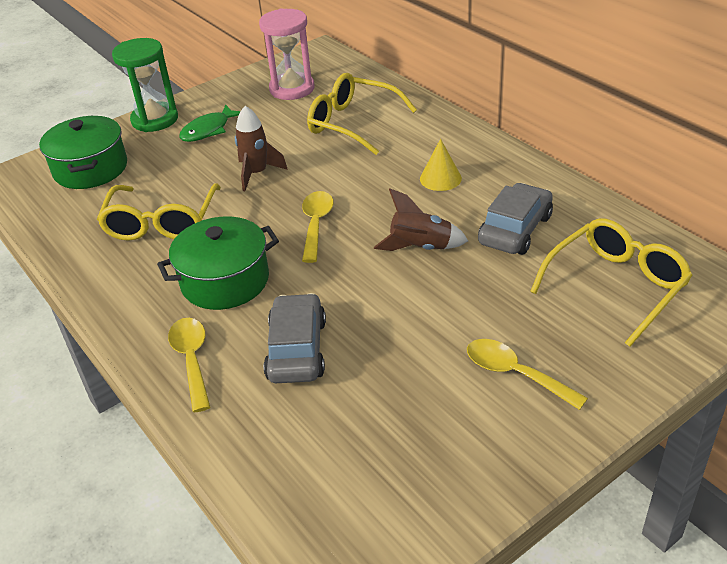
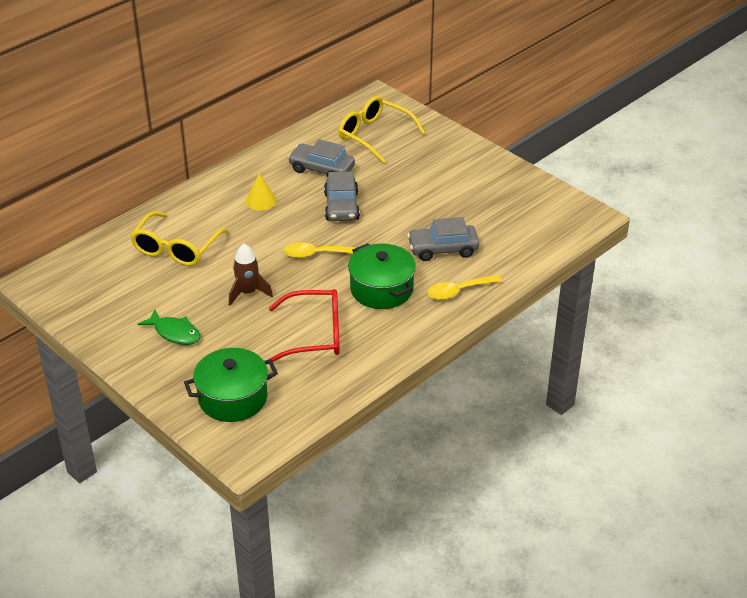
camera: 100 degrees left, 0 degrees up
(155, 120) = (149, 373): green hourglass -> none
(162, 222) = (314, 334): yellow glasses -> red glasses
(292, 89) = (107, 290): pink hourglass -> none
(420, 247) = (341, 206): brown rocket -> grey car
(515, 374) = (449, 170): yellow spoon -> none

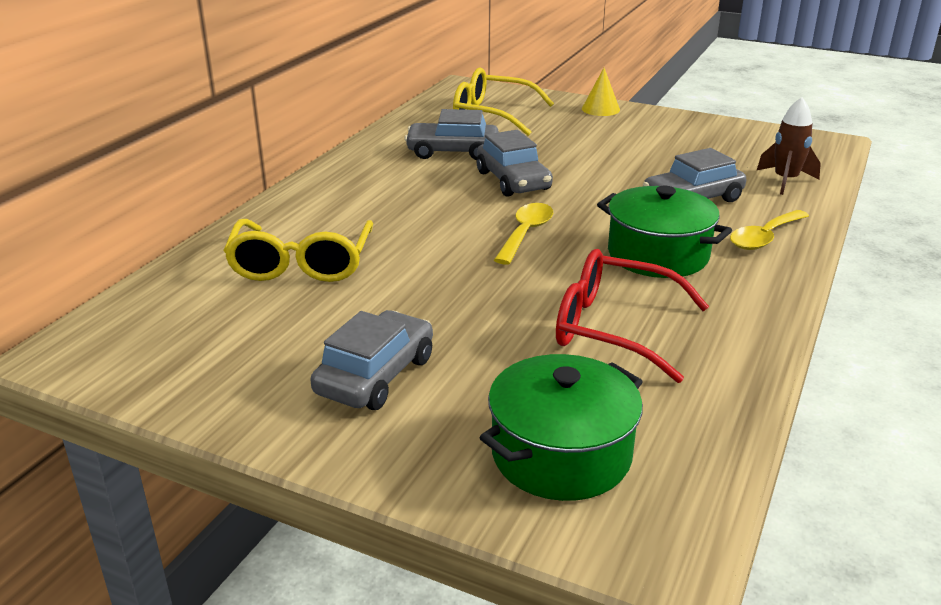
camera: 20 degrees left, 10 degrees down
(174, 333) = (375, 375): green fish -> grey car
(248, 293) = (460, 296): brown rocket -> brown rocket (785, 181)
(261, 201) = (394, 193): yellow cone -> yellow cone (600, 109)
(314, 334) = (615, 328): red glasses -> red glasses turned 135 degrees counterclockwise
(316, 254) = (525, 234): yellow spoon -> yellow spoon turned 135 degrees clockwise

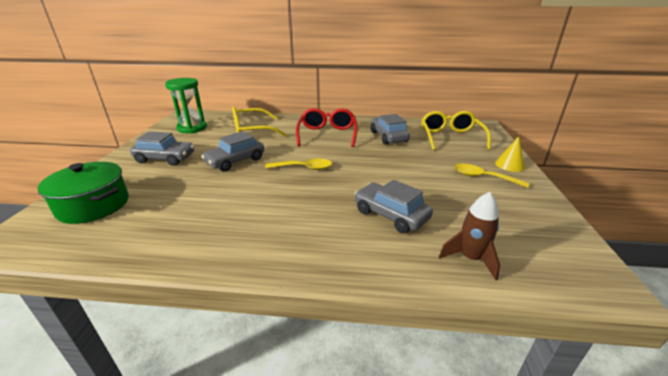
camera: 70 degrees right, 0 degrees up
(198, 340) = (192, 128): none -> green hourglass
(513, 181) = (366, 156): grey car -> grey car (235, 161)
(615, 328) = (205, 206): red glasses -> red glasses (327, 134)
(658, 255) = (297, 210): green pot -> none
(764, 237) = (348, 253): yellow spoon -> yellow spoon (483, 177)

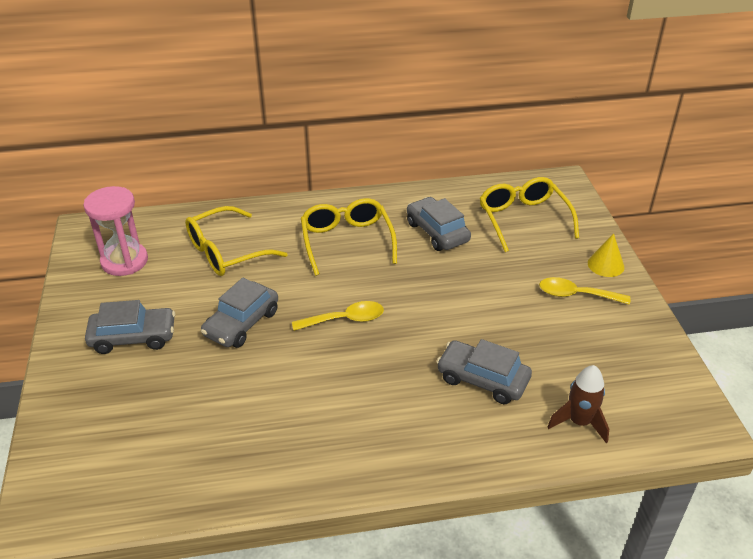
camera: 15 degrees left, 10 degrees up
(94, 205) = (103, 441): green pot -> none
(192, 128) = (124, 261): green hourglass -> pink hourglass
(327, 134) = (347, 242): red glasses -> yellow glasses

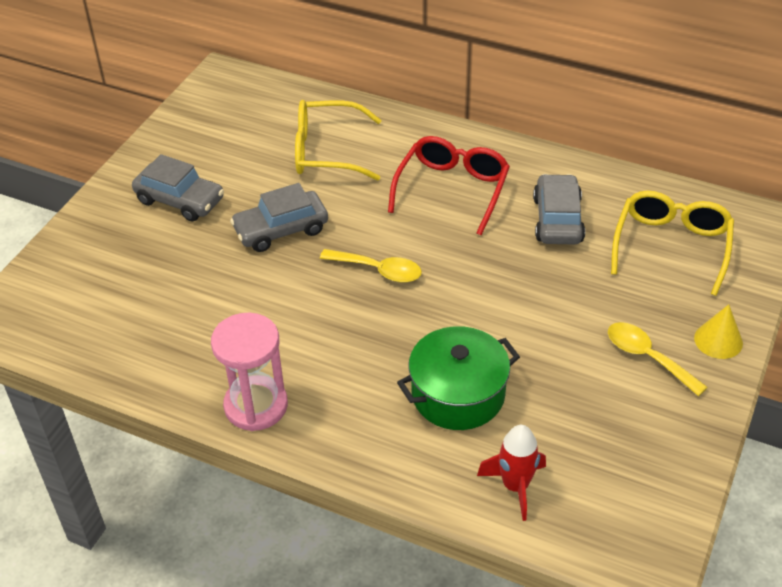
camera: 35 degrees right, 5 degrees up
(124, 261) = (229, 122): pink hourglass -> pink hourglass (256, 406)
(347, 242) = (452, 190): yellow glasses -> red glasses
(482, 379) = (458, 394): grey car -> green pot
(579, 422) = (515, 486): brown rocket -> red rocket

